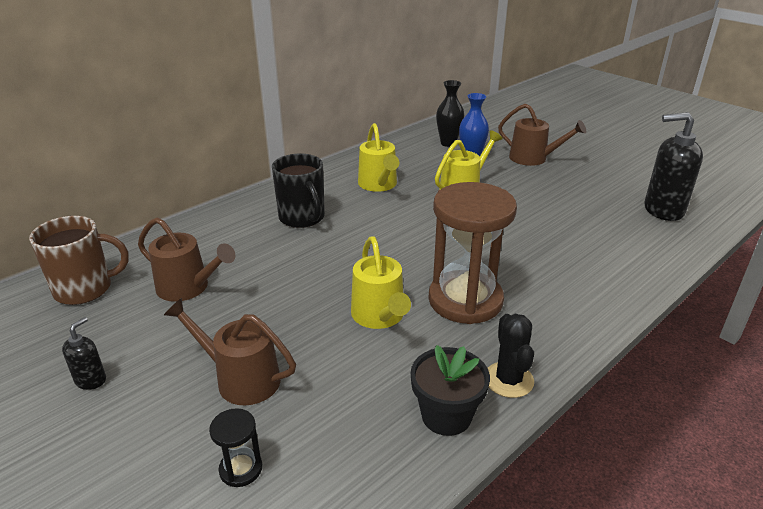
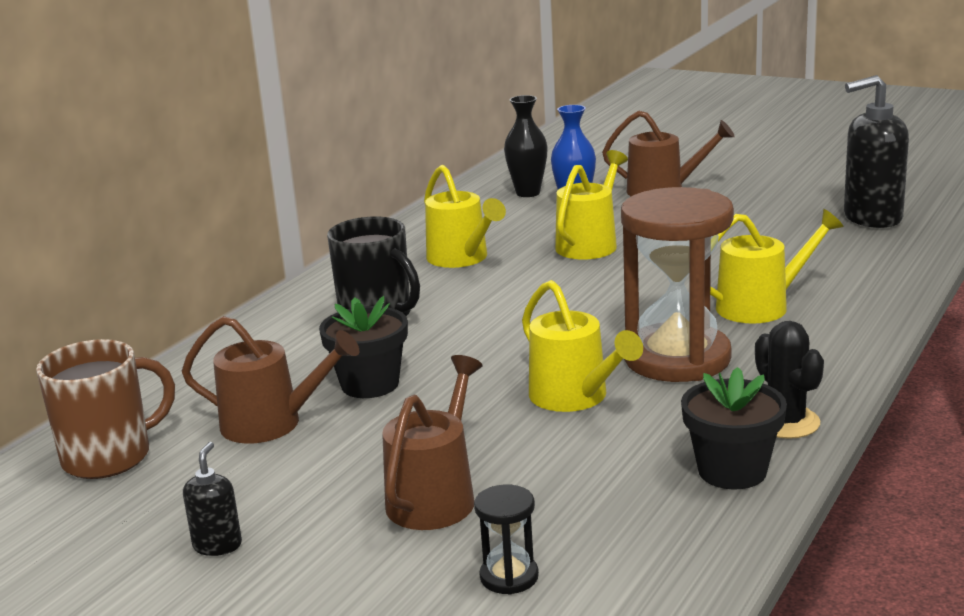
camera: 15 degrees left, 10 degrees down
(241, 379) = (435, 497): brown watering can -> brown watering can turned 105 degrees clockwise
(263, 271) = (370, 384): none -> black flower pot
(546, 269) = (760, 306): none -> yellow watering can

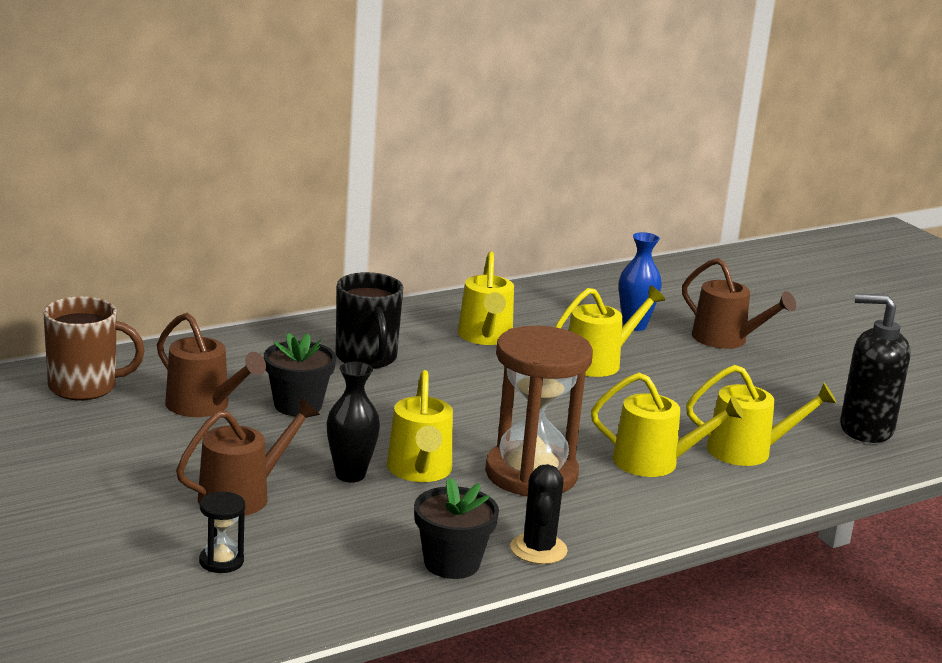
camera: 25 degrees right, 0 degrees up
(217, 545) = (82, 468): black soap dispenser -> none
(528, 193) = (613, 301): black vase -> black vase (350, 475)
(816, 268) = (747, 451): none -> yellow watering can

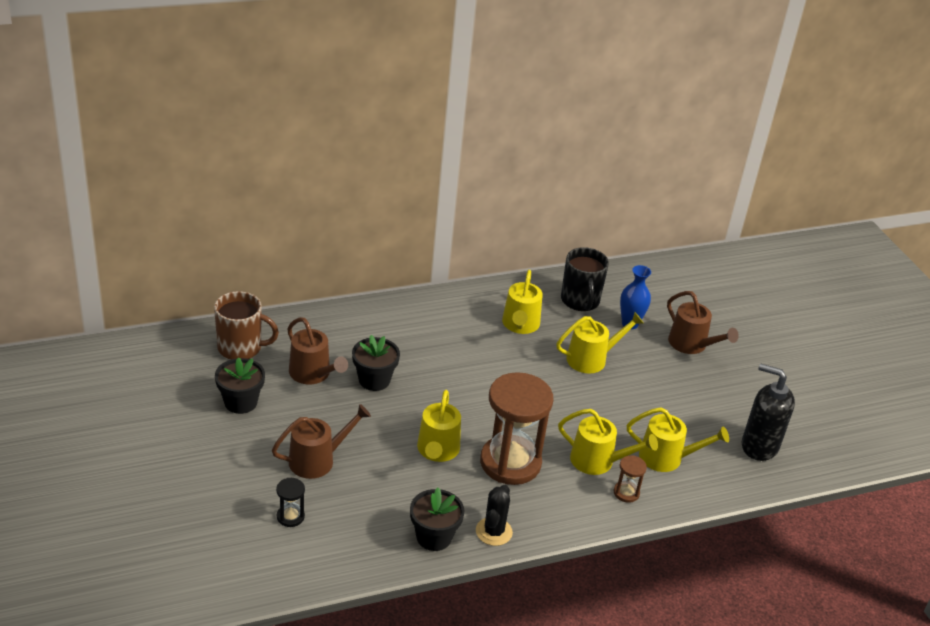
camera: 10 degrees right, 15 degrees up
(102, 443) = (240, 402): none -> black flower pot
(350, 475) = (391, 449): black vase -> none
(366, 358) = (432, 338): black mug -> black mug (580, 301)
(709, 491) = (626, 493): none -> brown hourglass

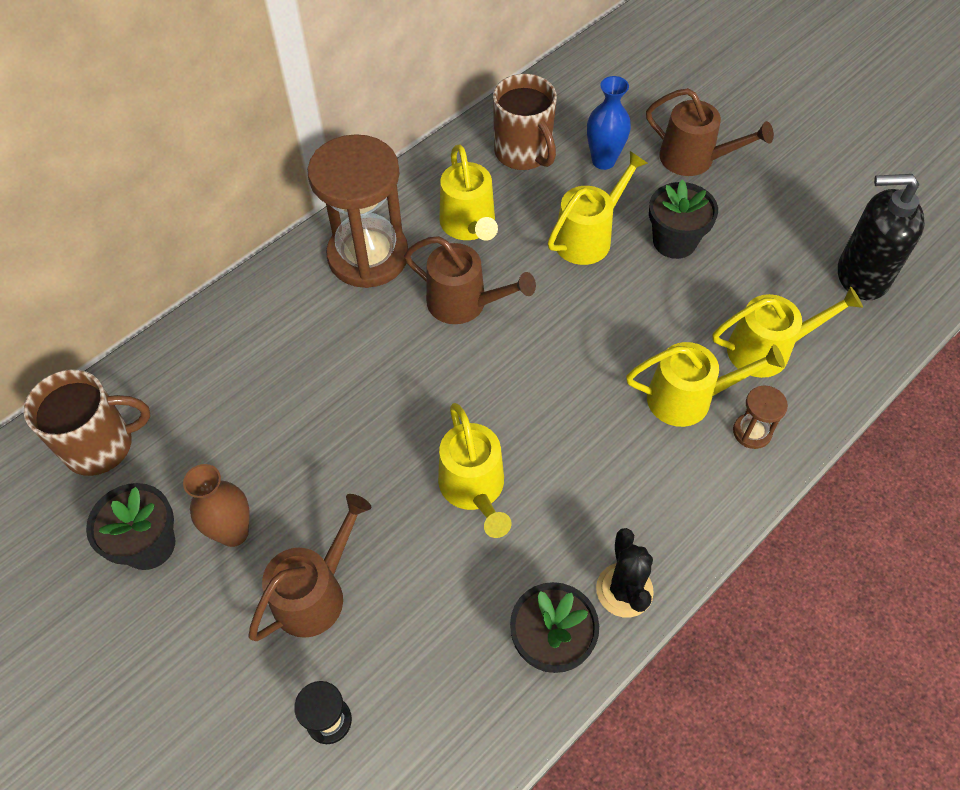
camera: 20 degrees left, 20 degrees up
(289, 415) = (233, 532): none -> brown vase
(313, 374) = (231, 441): brown watering can -> brown watering can (464, 303)
(374, 380) = (323, 409): black flower pot -> black flower pot (674, 241)
(510, 462) = (580, 458): brown hourglass -> brown hourglass (368, 256)
(580, 301) = (523, 153): black mug -> brown mug

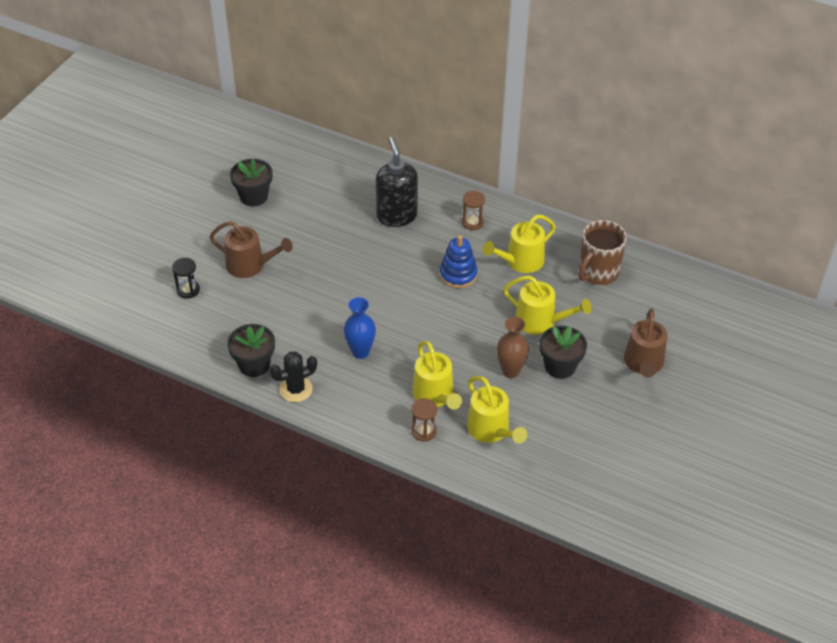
camera: 70 degrees right, 10 degrees down
(101, 445) = (301, 159): brown mug -> none
(233, 532) = (271, 224): brown vase -> brown vase (510, 371)
(368, 256) = (472, 222): brown hourglass -> brown hourglass, size x0.42
(464, 303) = (458, 274): brown watering can -> blue stacking toy
(474, 488) = (333, 311): yellow watering can -> none
(603, 161) = (614, 315): blue vase -> blue vase (360, 352)
(861, 276) = (581, 475): black soap dispenser -> black soap dispenser (396, 216)

